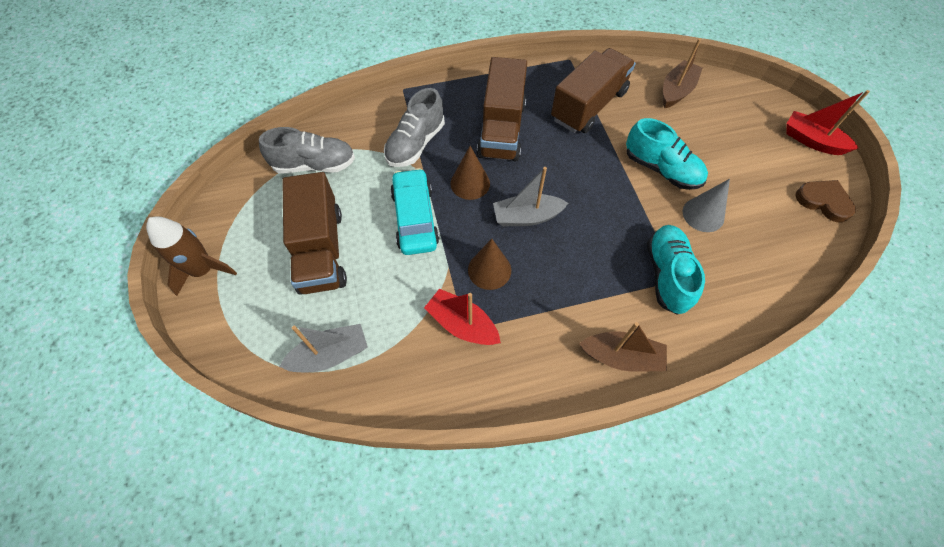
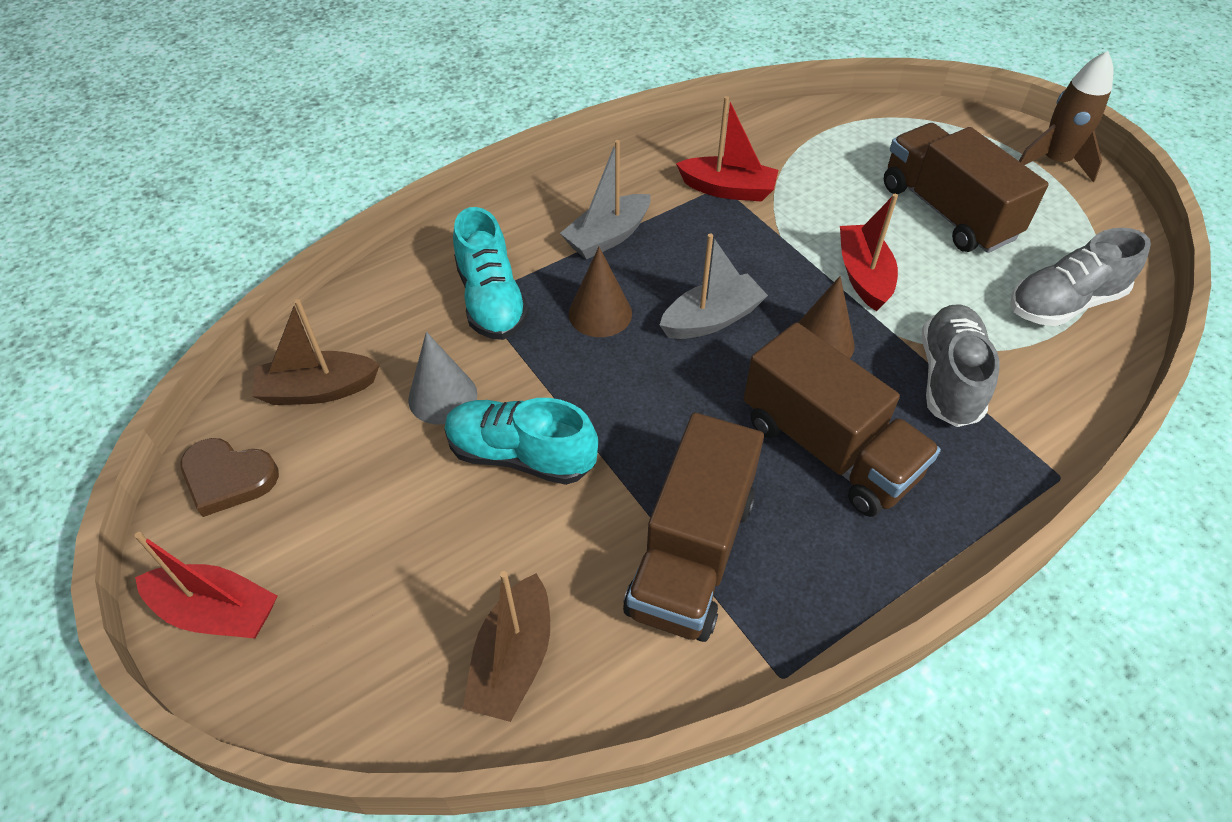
camera: 160 degrees right, 10 degrees down
(330, 355) = (847, 135): grey boat -> grey boat (608, 237)
(415, 218) = (863, 276): turquoise car -> red boat
(489, 270) = (727, 245): brown cone -> brown cone (600, 313)
(501, 129) = (828, 448): brown truck -> brown truck turned 150 degrees clockwise
(621, 357) = (535, 206): brown boat -> brown boat (318, 390)

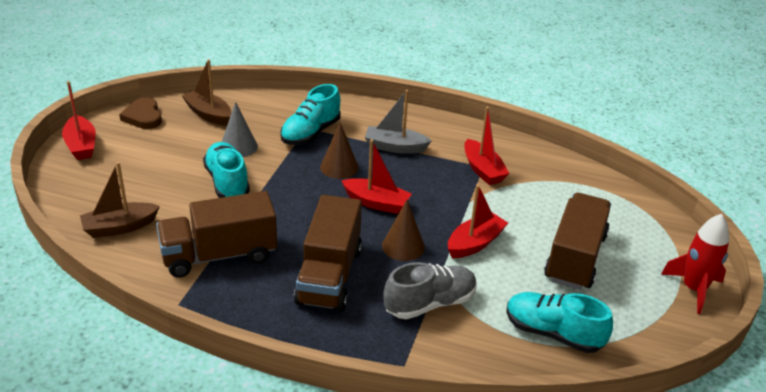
camera: 50 degrees right, 15 degrees down
(711, 319) = (376, 203): grey boat -> red boat
(1054, 162) = (693, 289): brown rocket -> red rocket
(1064, 303) = (553, 333): grey shoe -> turquoise shoe

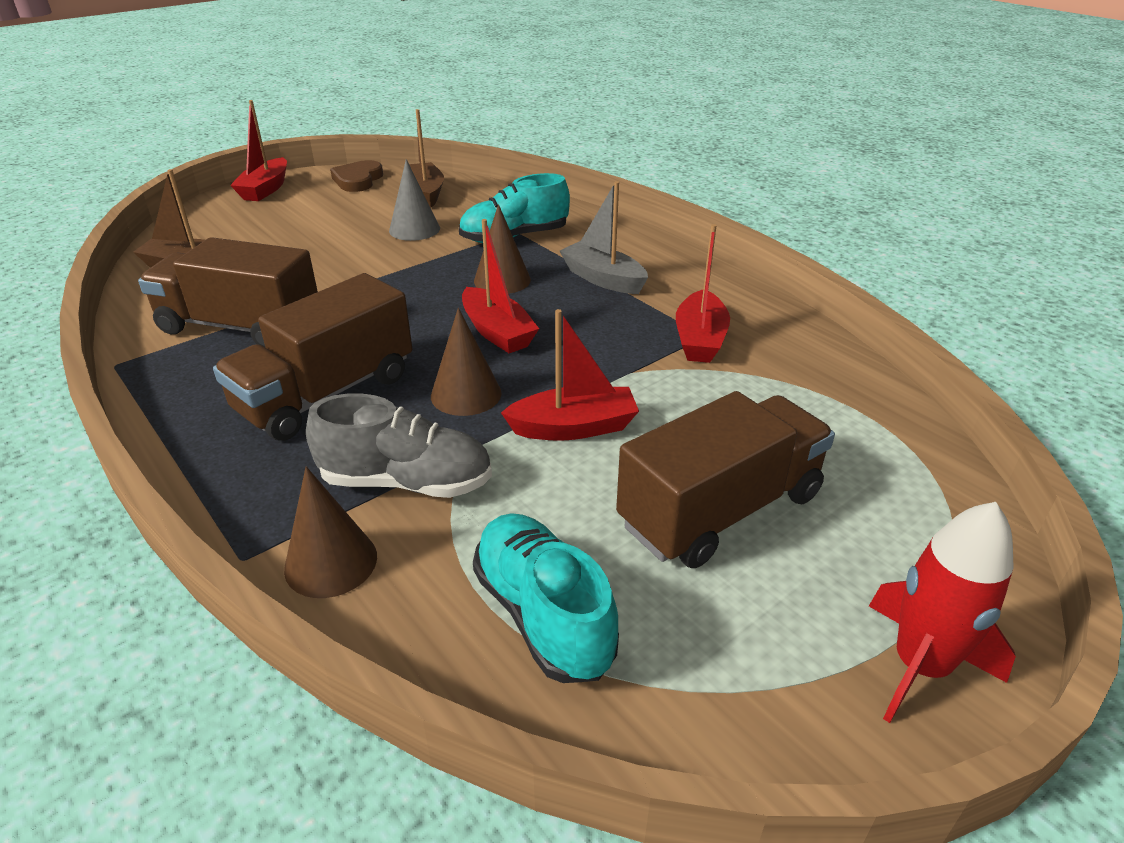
camera: 35 degrees right, 0 degrees up
(227, 182) = (354, 259): turquoise shoe -> none
(442, 355) = (331, 562): none -> brown cone

